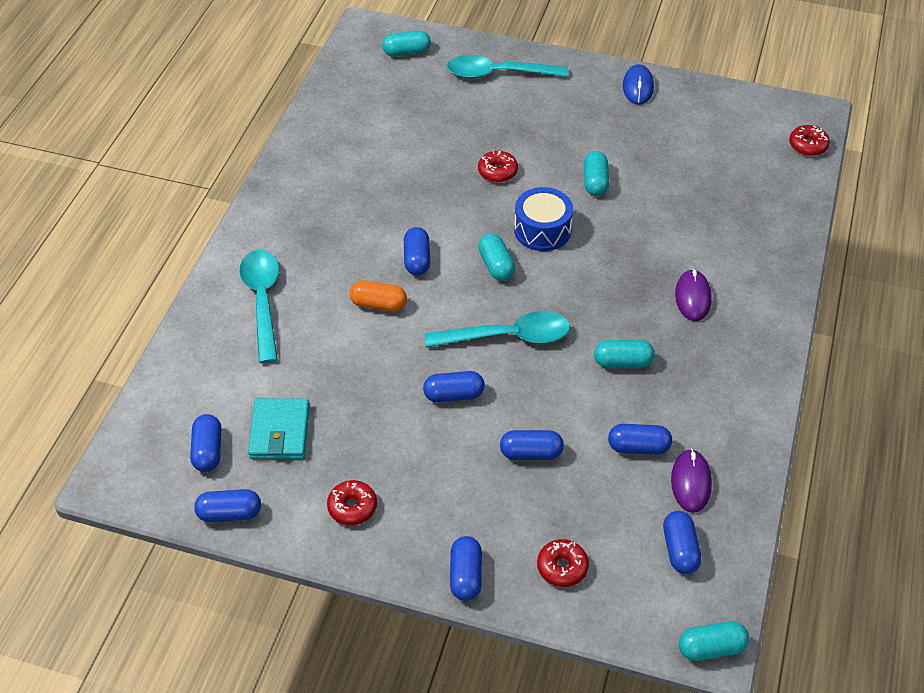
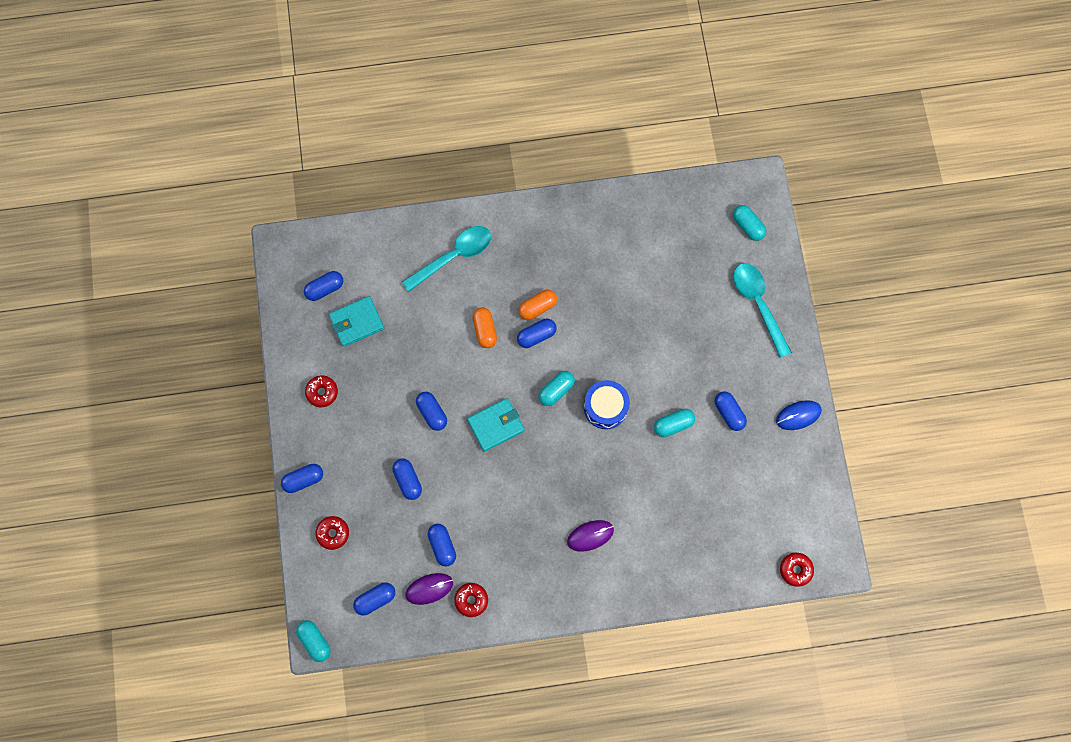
camera: 65 degrees right, 25 degrees up
(229, 513) = (288, 325): blue capsule -> blue capsule (728, 413)
(382, 246) = (537, 307): none -> orange capsule
(497, 172) = (649, 351): red donut -> red donut (471, 600)
(507, 337) = (496, 425): turquoise spoon -> turquoise wallet
(622, 362) = (509, 509): turquoise capsule -> none

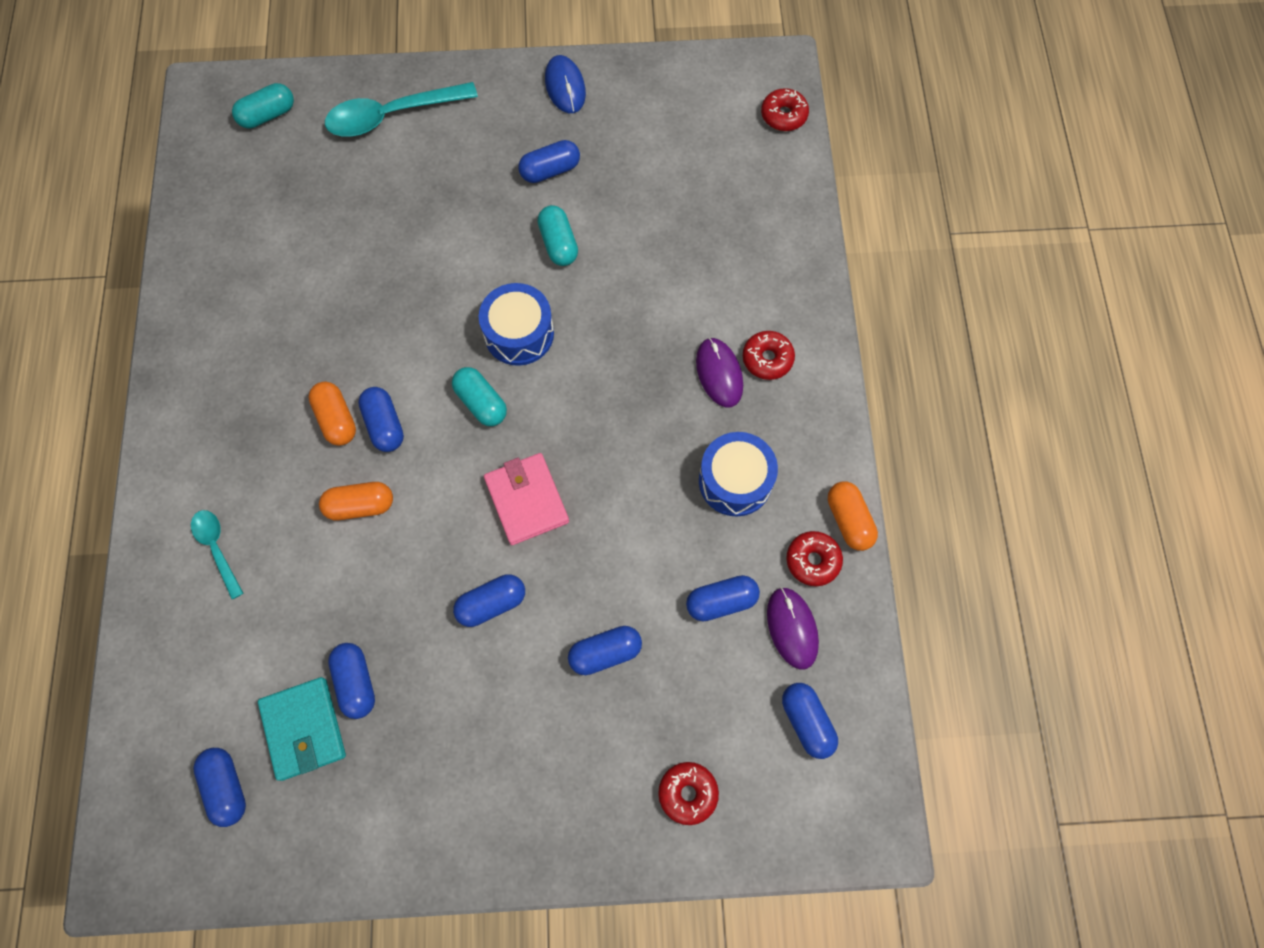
camera: 85 degrees left, 5 degrees down
(304, 479) = (585, 845): blue capsule -> blue capsule (356, 682)
(315, 641) = (876, 836): turquoise capsule -> none
(322, 392) = (426, 802): red donut -> red donut (767, 359)
(453, 256) = (217, 549): turquoise spoon -> turquoise spoon, size x0.55
(496, 425) = (526, 500): turquoise wallet -> pink wallet
(499, 622) = (848, 520): none -> orange capsule
(518, 550) = (735, 481): none -> blue drum

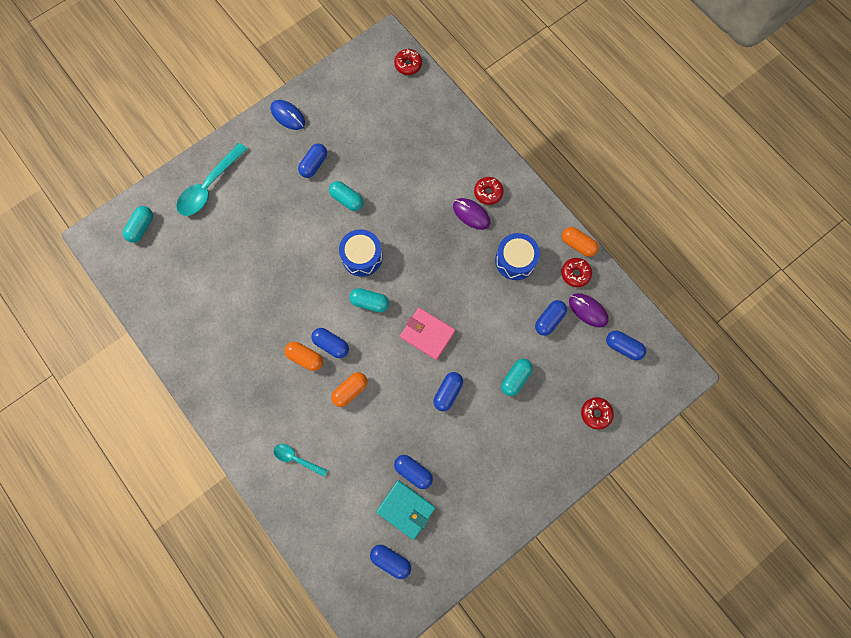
camera: 35 degrees left, 5 degrees up
(605, 653) = (515, 378): blue capsule -> turquoise capsule

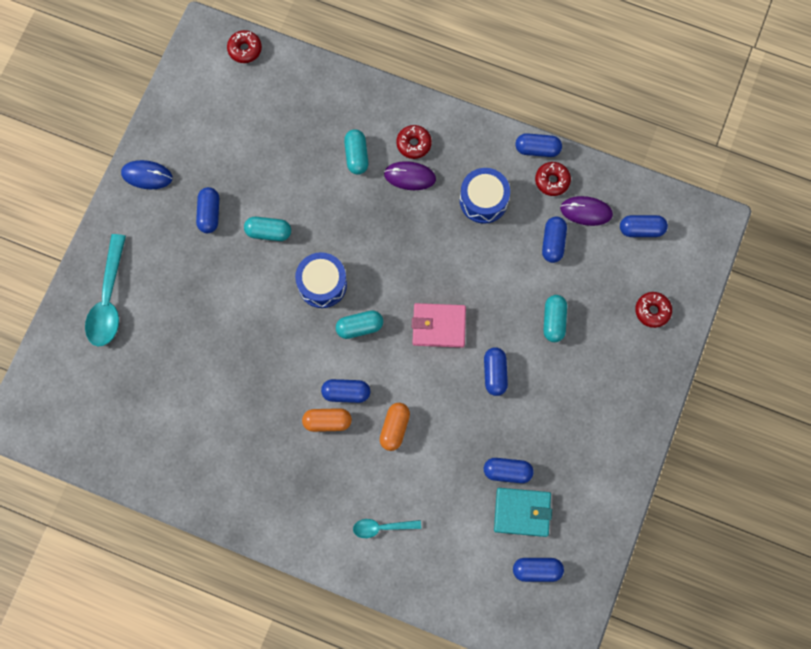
camera: 30 degrees left, 0 degrees up
(141, 227) = (61, 384): turquoise capsule -> turquoise capsule (356, 156)
(578, 245) = (537, 149): orange capsule -> blue capsule

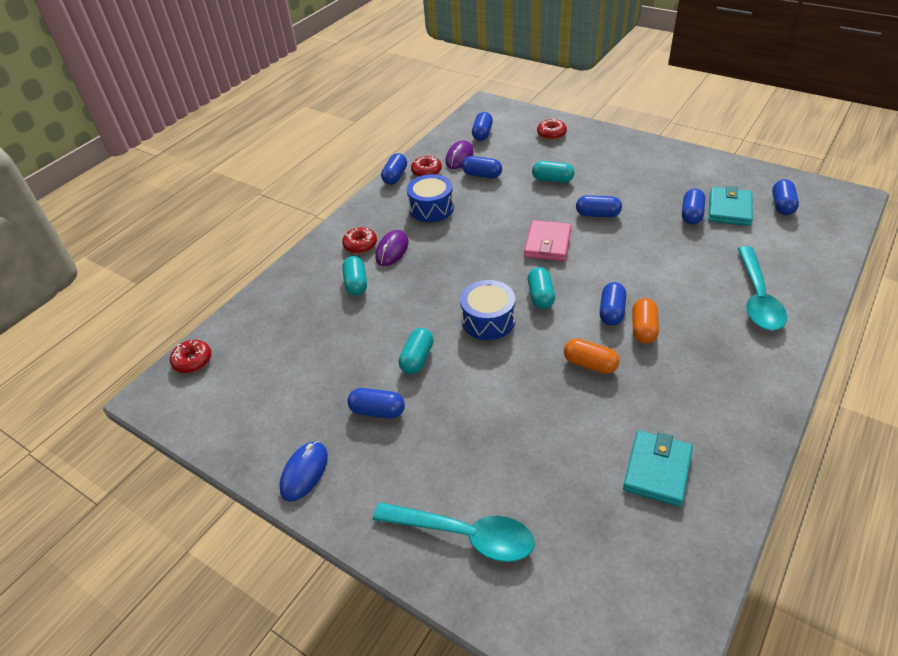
camera: 75 degrees left, 30 degrees down
(177, 432) = (657, 470): none -> turquoise wallet
(356, 156) = (356, 283): turquoise capsule -> turquoise capsule turned 75 degrees clockwise
(382, 527) = (757, 297): turquoise spoon -> turquoise spoon, size x1.81
(394, 428) = (650, 280): orange capsule -> orange capsule (590, 364)

